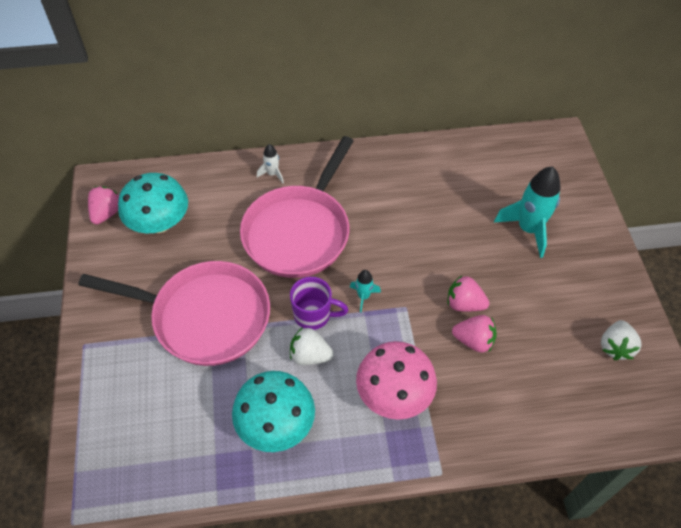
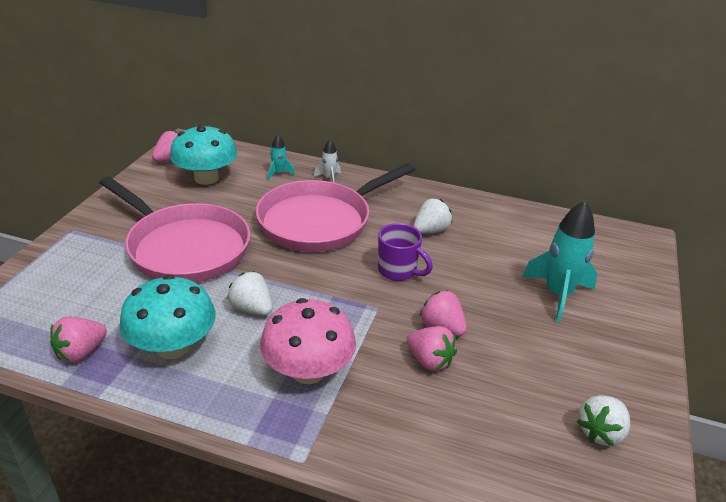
camera: 25 degrees right, 20 degrees down
(206, 467) = (81, 352): none -> pink strawberry
(313, 315) = (281, 281): purple mug -> purple mug (398, 271)
(363, 296) = (341, 285): turquoise rocket -> turquoise rocket (279, 173)
(397, 201) = (431, 230): none -> white strawberry

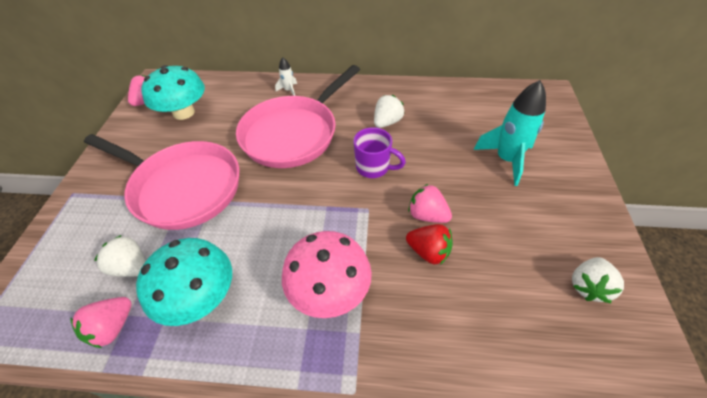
camera: 10 degrees left, 15 degrees up
(252, 308) = (260, 237): white strawberry -> white strawberry (131, 267)
(279, 173) = (245, 94): turquoise rocket -> none
(429, 361) = (428, 252): pink strawberry -> red strawberry

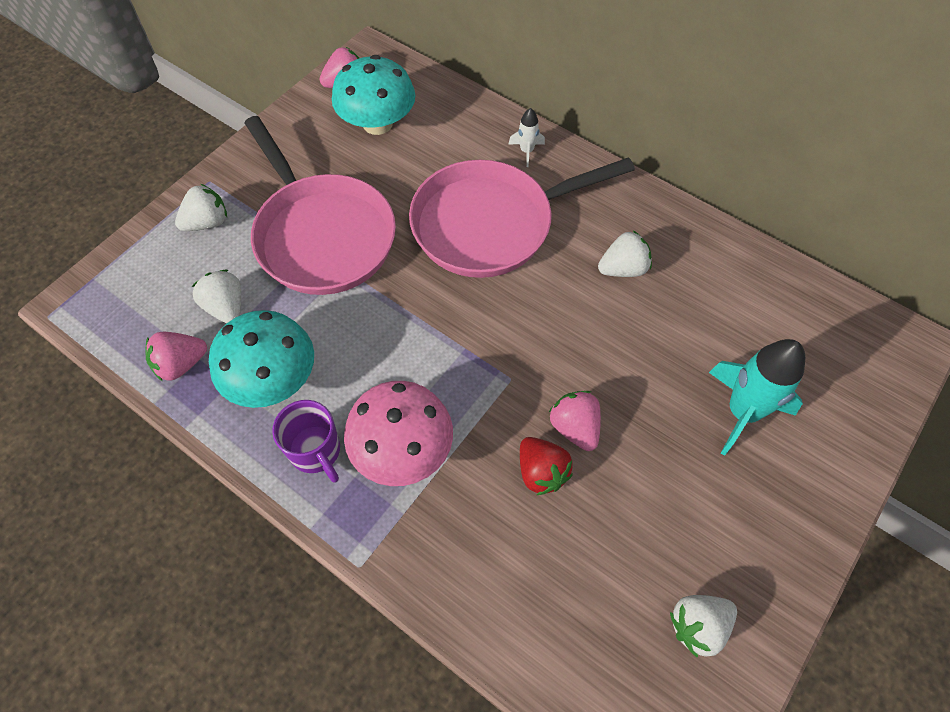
camera: 30 degrees right, 10 degrees up
(85, 219) = (207, 222): none -> white strawberry
(373, 167) = (556, 327): purple mug -> purple mug (316, 451)

